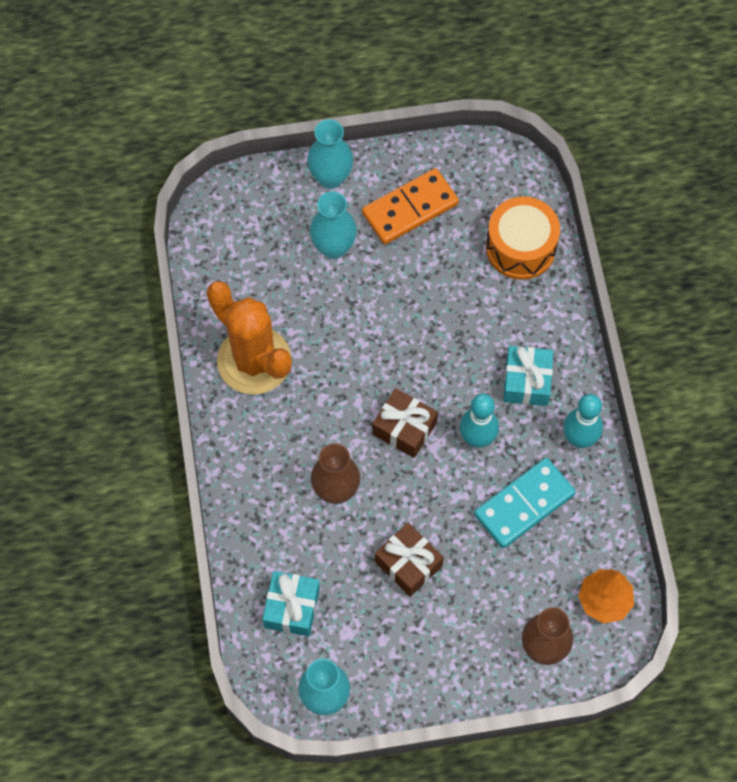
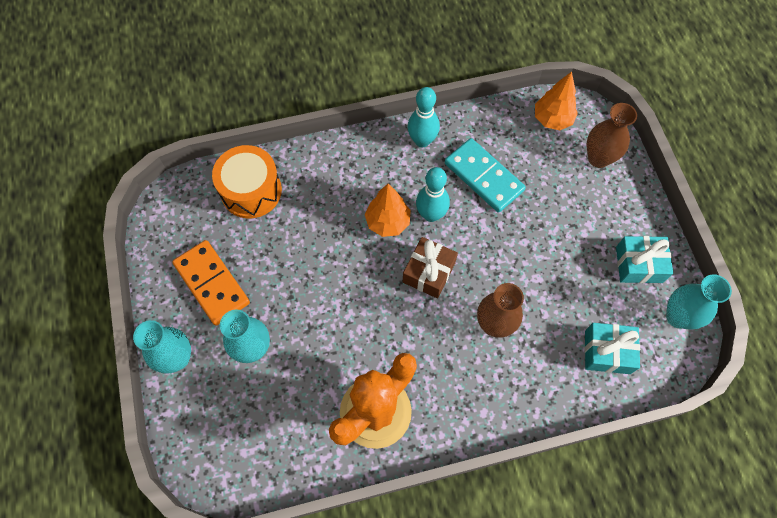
camera: 95 degrees left, 0 degrees up
(408, 564) = (550, 260): brown gift -> none
(470, 390) = (388, 222): none -> orange tree
(527, 381) = (376, 180): turquoise gift -> turquoise gift (639, 264)

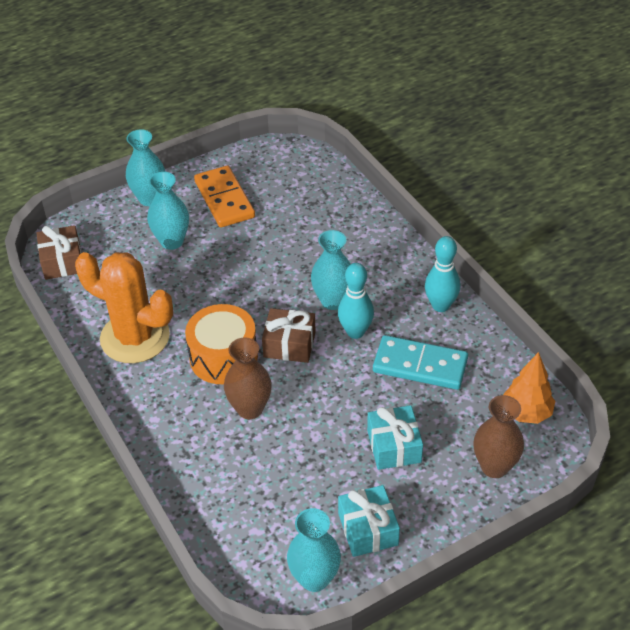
camera: 75 degrees right, 20 degrees down
(212, 284) = (224, 199): orange domino -> orange domino turned 60 degrees counterclockwise
(238, 471) = (62, 261): none -> brown gift
(251, 191) = (326, 198): orange drum -> orange drum (223, 357)
(388, 222) = (333, 301): orange tree -> turquoise vase
(484, 177) = (420, 365): turquoise domino -> turquoise domino turned 75 degrees clockwise
(607, 352) = (249, 514): turquoise gift -> turquoise gift (394, 446)

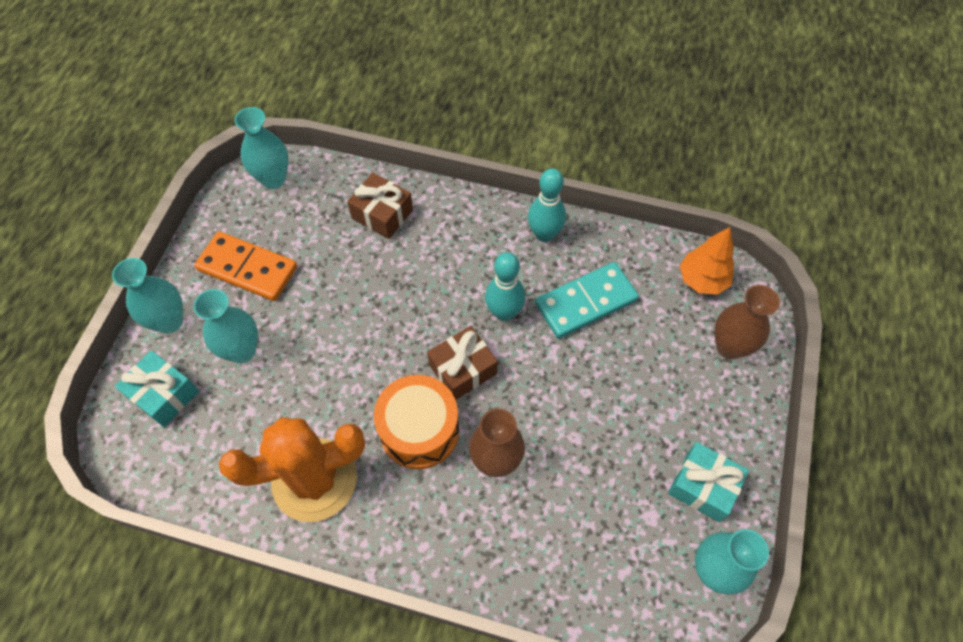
camera: 45 degrees left, 15 degrees up
(62, 261) = (148, 459): brown gift -> brown gift (382, 214)
(333, 301) = (454, 297): turquoise vase -> turquoise vase (273, 179)
(394, 446) = (643, 393): turquoise gift -> turquoise gift (163, 395)

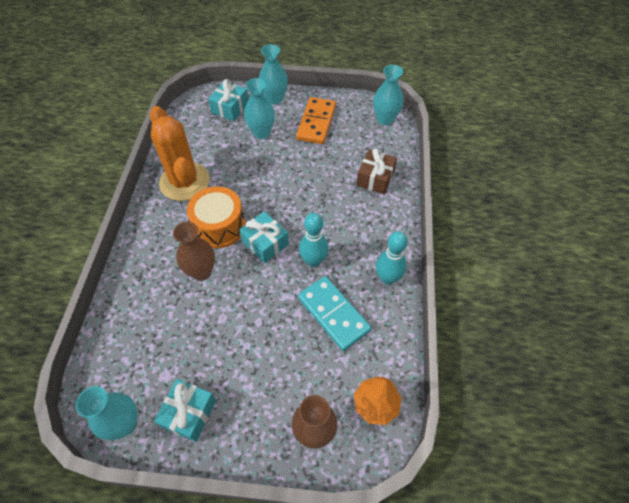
camera: 80 degrees right, 5 degrees down
(463, 369) = (265, 243): brown gift -> turquoise gift

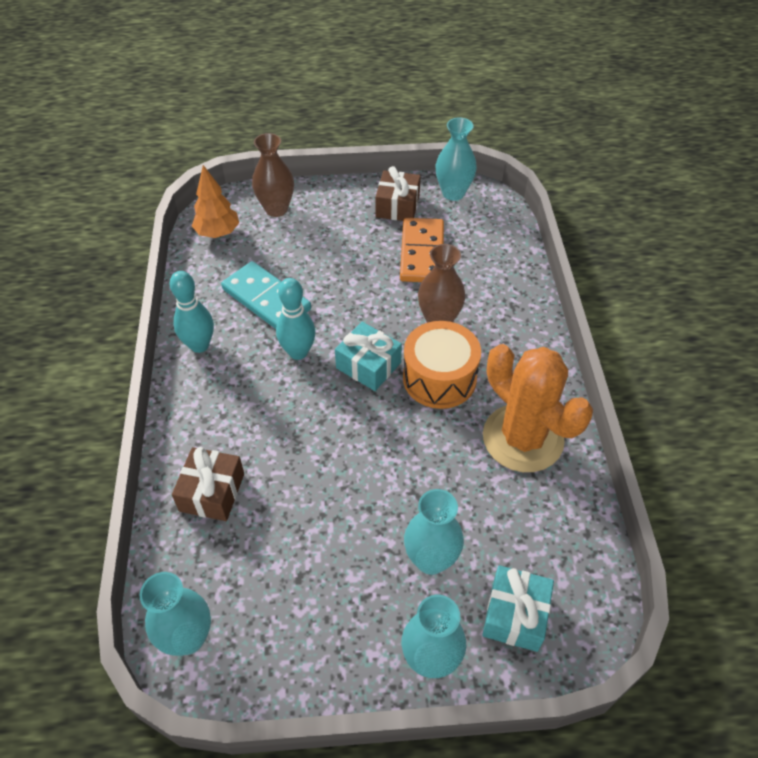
camera: 170 degrees right, 5 degrees down
(189, 413) = (397, 206): turquoise gift -> brown gift
(316, 122) = (330, 604): orange domino -> orange domino (422, 253)

